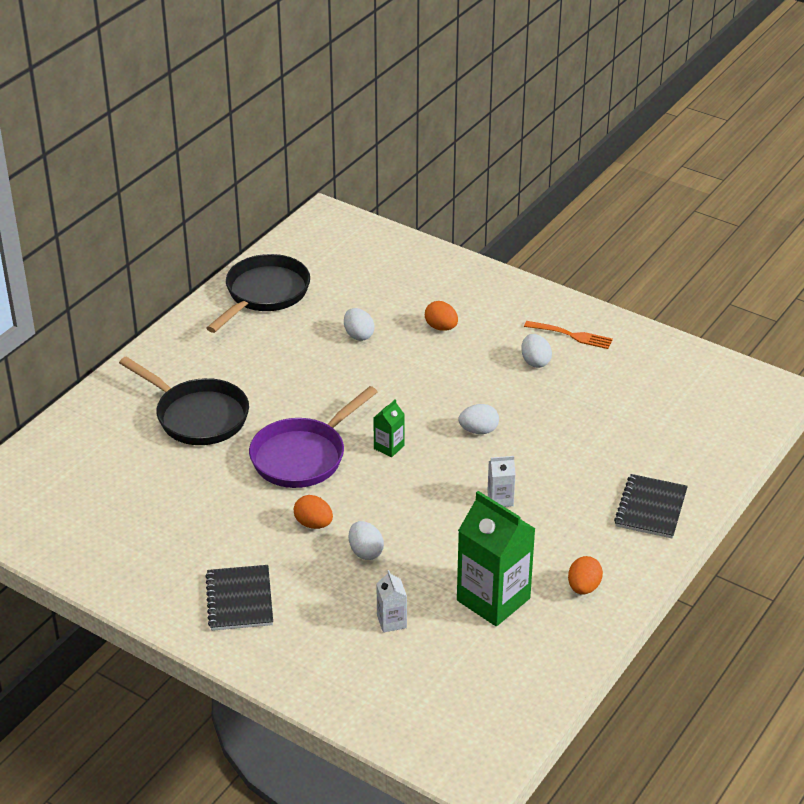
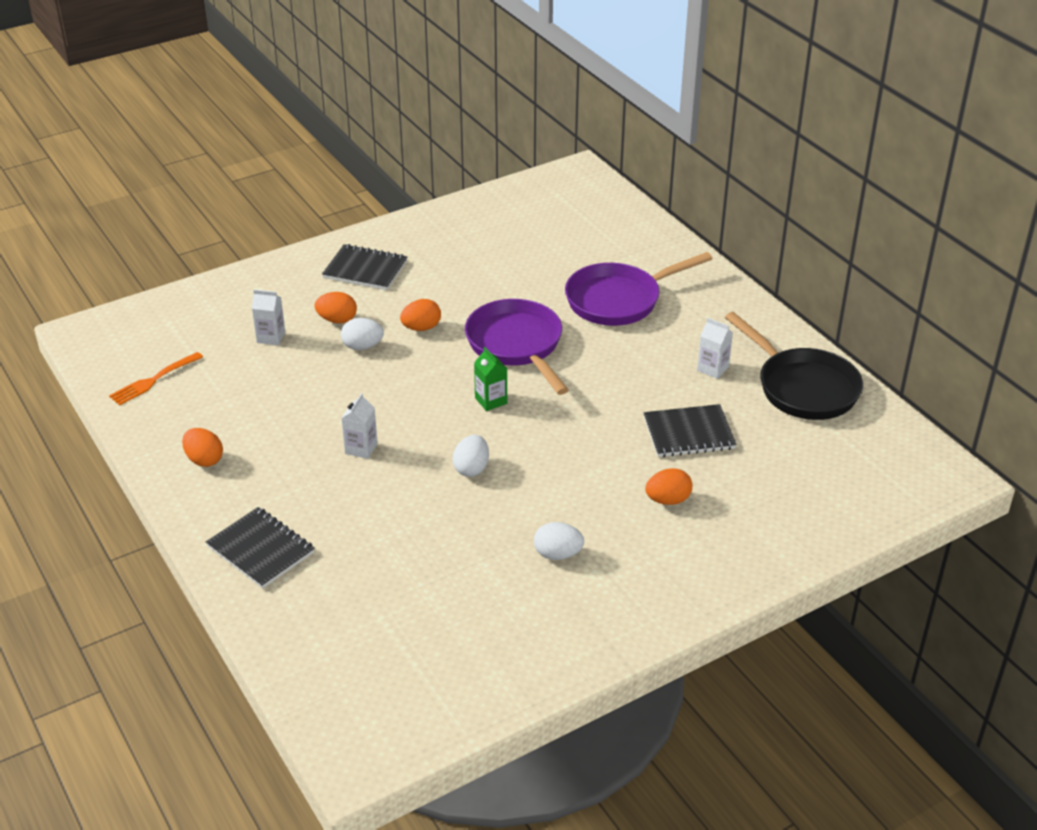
camera: 115 degrees right, 0 degrees up
(197, 416) = (618, 300): black pan -> purple pan
(268, 342) = (713, 369): none -> white carton
(336, 586) = (337, 320): none -> orange egg
(358, 335) = (689, 433): white egg -> black notebook
(493, 599) = (242, 400): green carton -> none
(571, 335) = (589, 605): orange fork -> orange fork (154, 380)

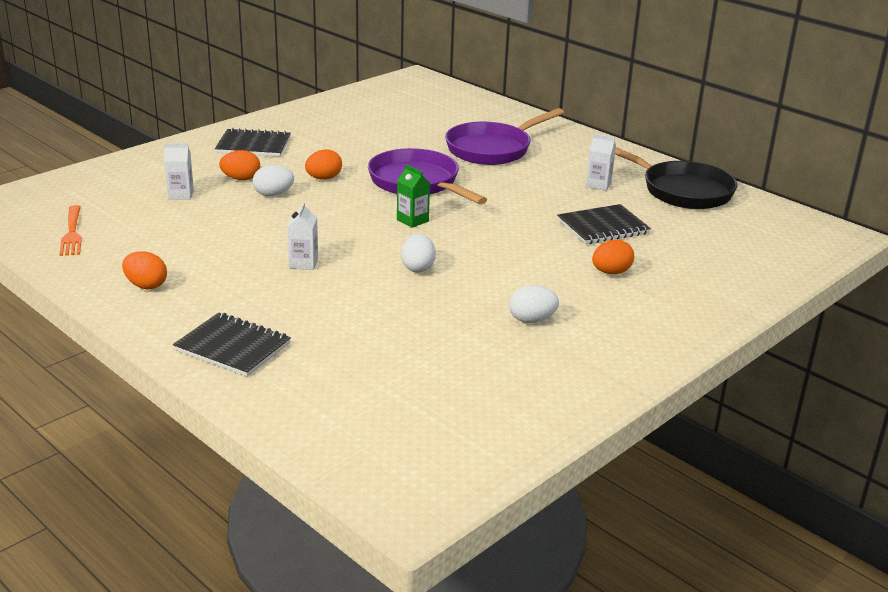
camera: 15 degrees left, 10 degrees down
(154, 380) = (72, 233): orange fork -> orange fork turned 45 degrees counterclockwise

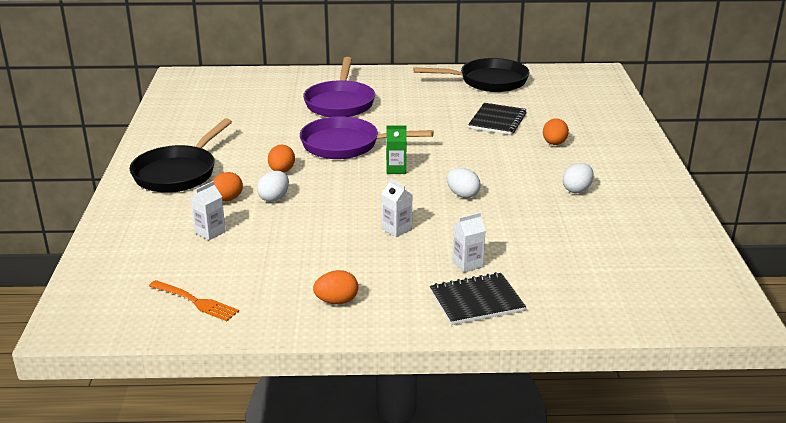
camera: 45 degrees left, 0 degrees up
(253, 145) = (178, 173): black notebook -> black pan
(598, 185) = (443, 97): white carton -> white carton (467, 264)

